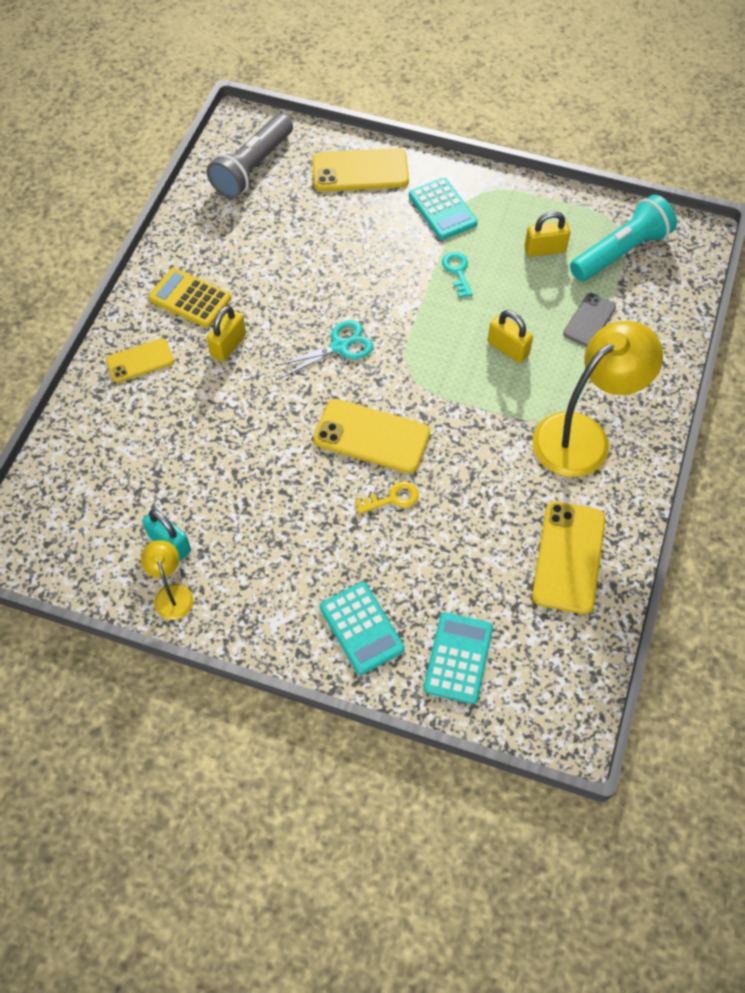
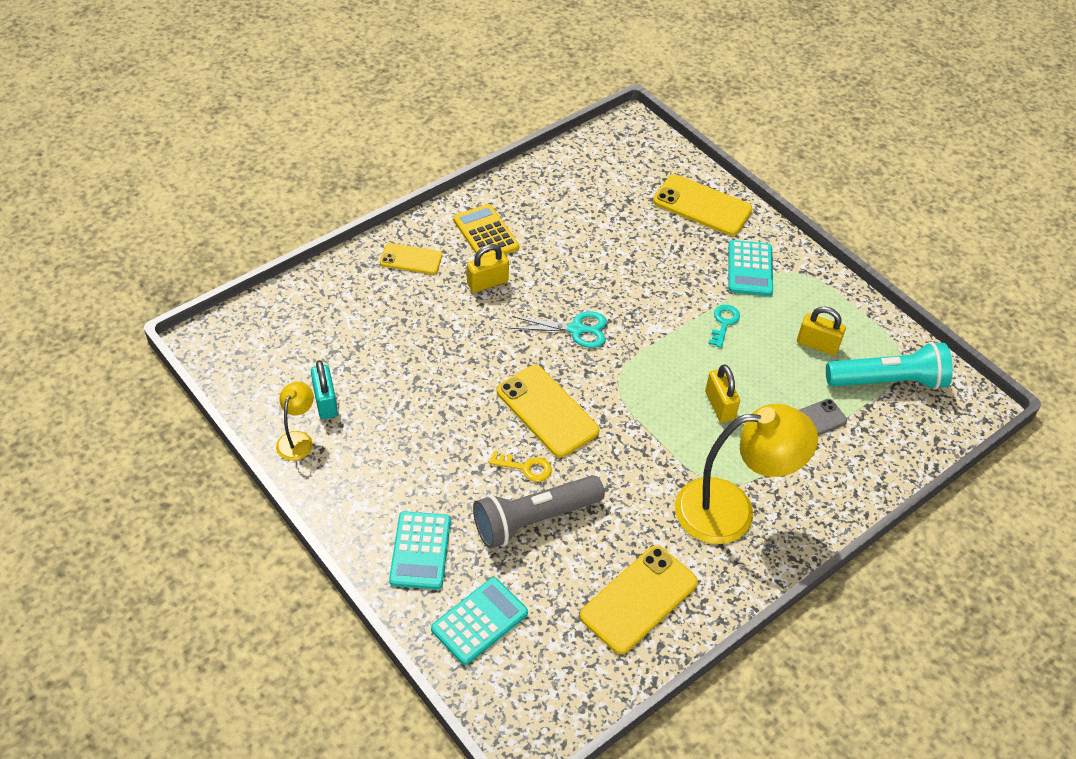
camera: 30 degrees right, 10 degrees down
(252, 168) = (613, 162): grey flashlight -> grey flashlight (534, 519)

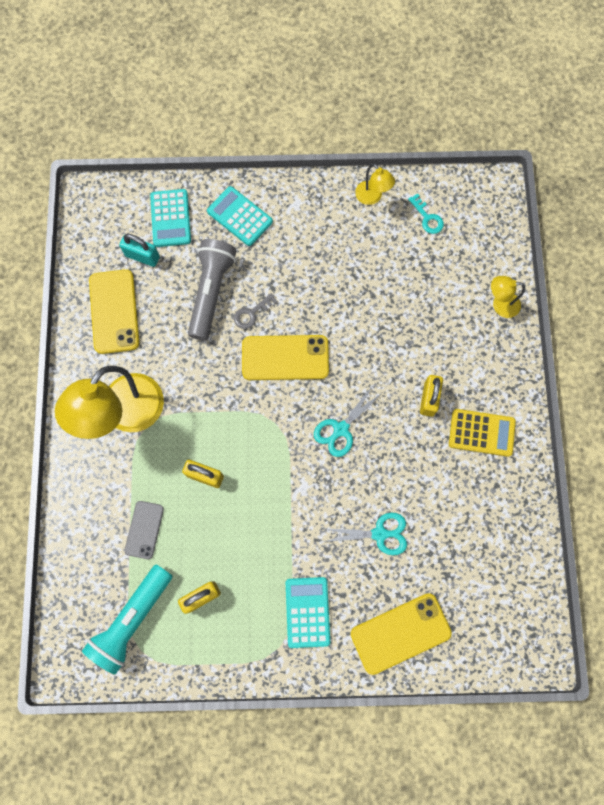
camera: 130 degrees right, 25 degrees up
(325, 402) = (391, 229): turquoise padlock -> turquoise padlock (142, 256)
(344, 277) = (500, 304): none -> yellow lamp
(411, 259) = (489, 361): yellow phone -> none
(525, 467) = (252, 313): yellow key -> grey key
(640, 256) = (379, 534): none -> turquoise scissors
(723, 323) = (271, 542): turquoise key -> turquoise key (427, 218)
(750, 269) = (307, 612): turquoise calculator -> turquoise calculator turned 45 degrees clockwise

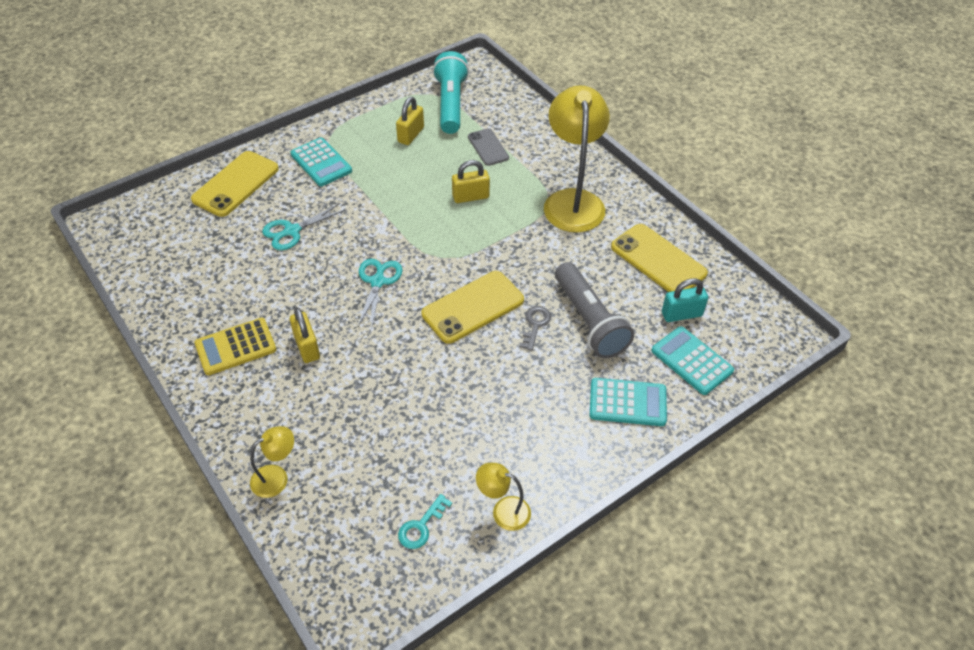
camera: 145 degrees right, 25 degrees down
(427, 218) = (421, 526): turquoise key -> turquoise key turned 75 degrees counterclockwise

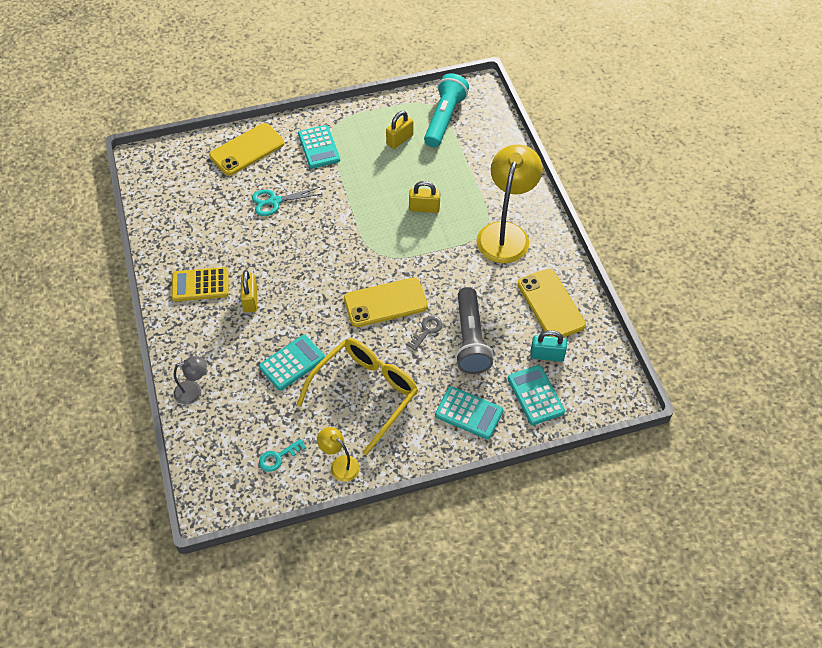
camera: 20 degrees right, 5 degrees up
(277, 477) = (194, 391): yellow lamp -> grey lamp
(377, 282) = (322, 262): turquoise scissors -> none
(390, 406) = (292, 363): none -> turquoise calculator
(488, 147) = (457, 167): grey phone -> none
(496, 415) = (365, 393): none -> yellow glasses

